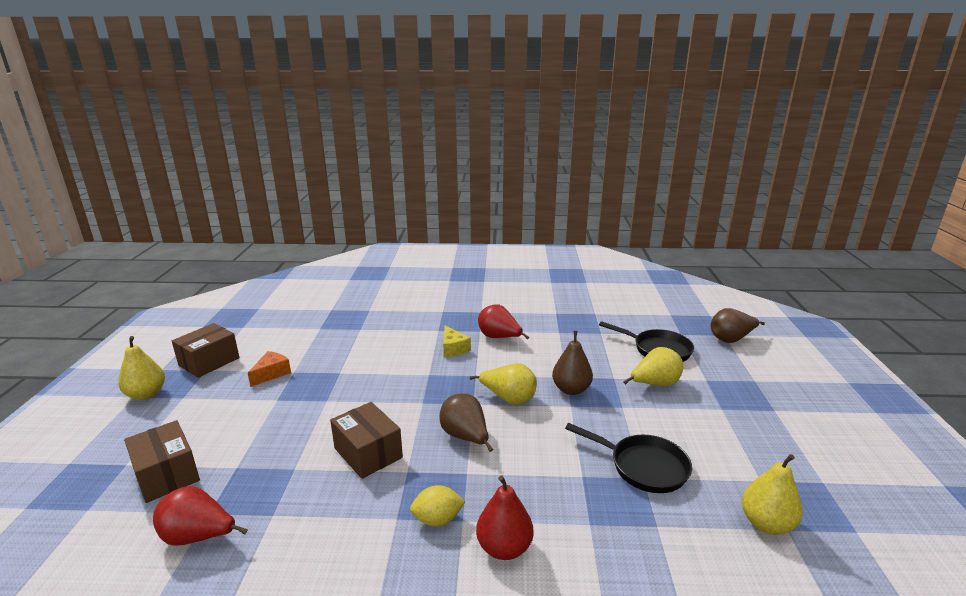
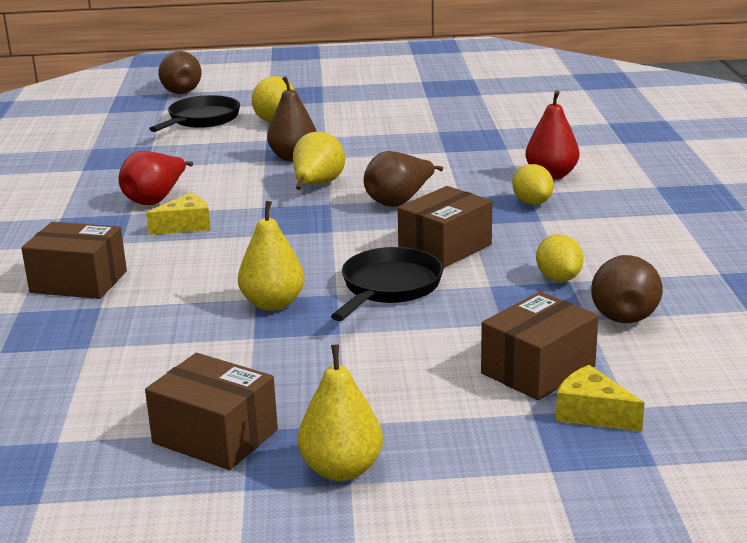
camera: 95 degrees left, 0 degrees up
(99, 490) = (592, 413): none -> yellow cheese
(199, 537) = (623, 313): red pear -> brown pear
(271, 373) = (260, 356): orange cheese -> none
(281, 509) = (558, 278): none -> yellow lemon
(392, 322) = (78, 282): none -> brown box
(643, 467) = (423, 130): black pan -> black pan (389, 288)
(766, 524) = (477, 99): yellow pear -> yellow pear (273, 304)

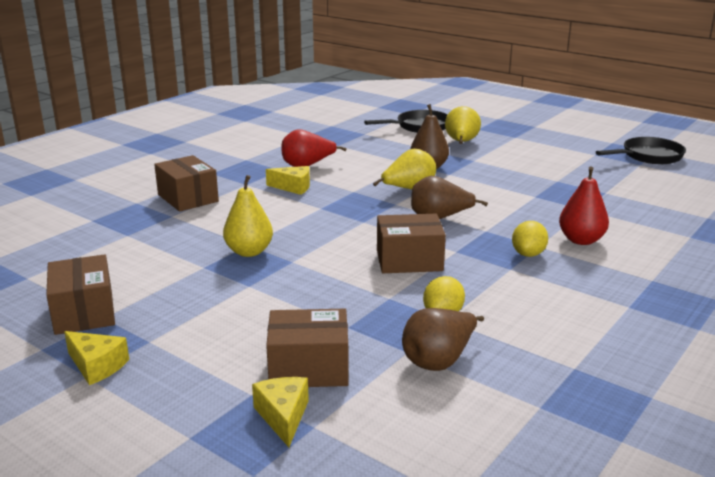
camera: 40 degrees right, 0 degrees up
(180, 90) = (441, 105): brown pear -> none
(341, 470) = (97, 366): yellow pear -> yellow cheese
(389, 288) = (327, 271): black pan -> black pan (648, 156)

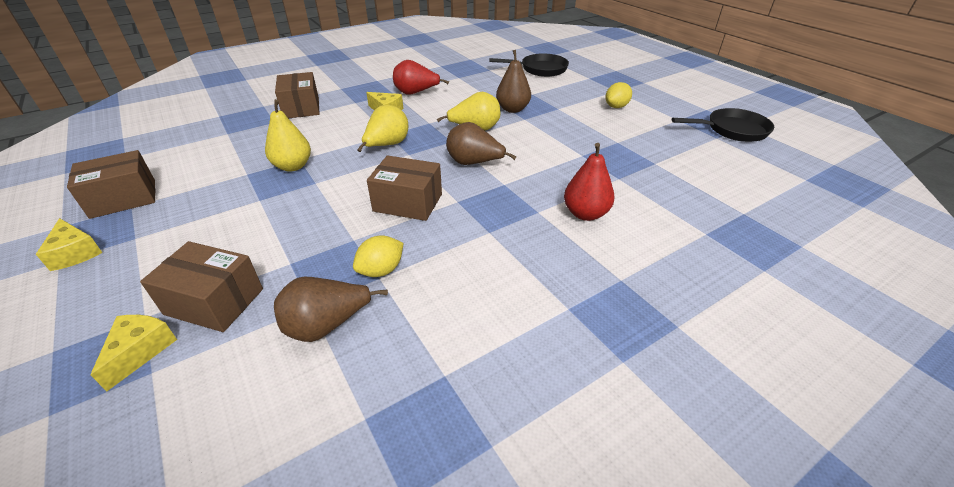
camera: 20 degrees right, 15 degrees up
(84, 312) = (124, 198): brown box -> brown box turned 60 degrees clockwise
(461, 143) = (562, 89): yellow pear -> yellow pear (387, 145)
(528, 254) = (520, 219): yellow lemon -> yellow lemon (616, 107)

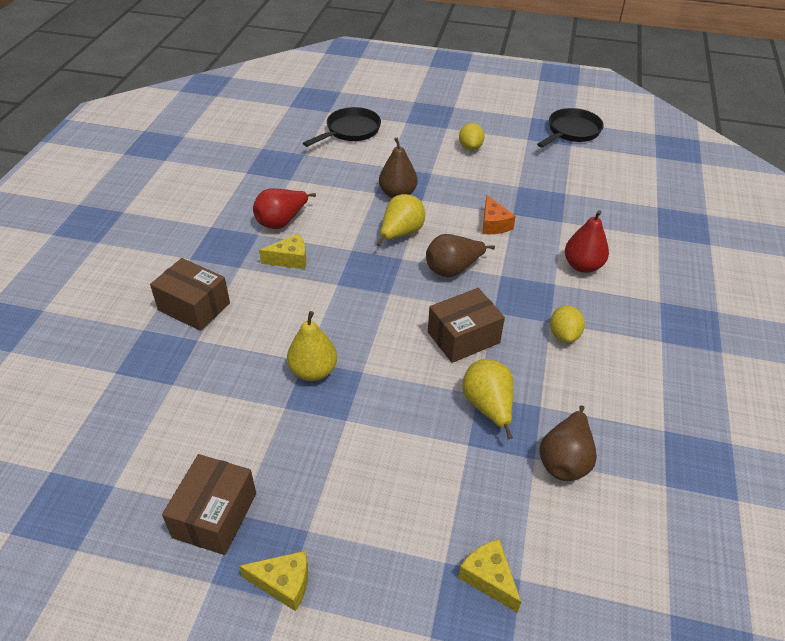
camera: 45 degrees left, 5 degrees up
(214, 301) = (471, 510): brown box -> none
(381, 270) = (533, 400): yellow lemon -> yellow lemon (564, 335)
(387, 145) = (357, 296): yellow pear -> yellow pear (488, 407)
(554, 154) = (493, 224): none -> orange cheese

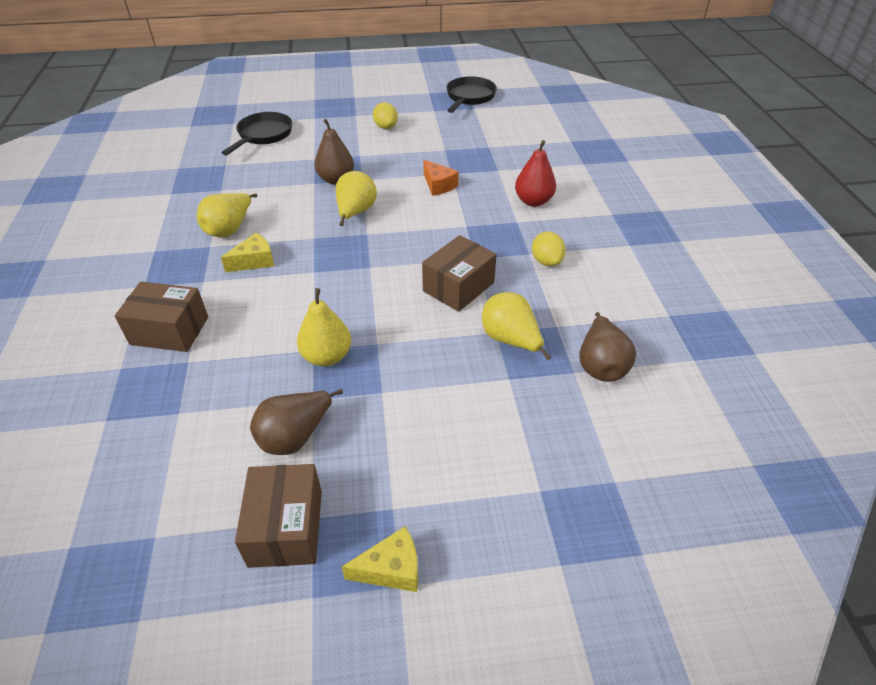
camera: 20 degrees left, 0 degrees up
(281, 222) = (230, 229): red pear -> yellow pear
(453, 269) = (420, 232): brown pear -> brown pear (295, 436)
(489, 578) = (587, 490): yellow cheese -> none

